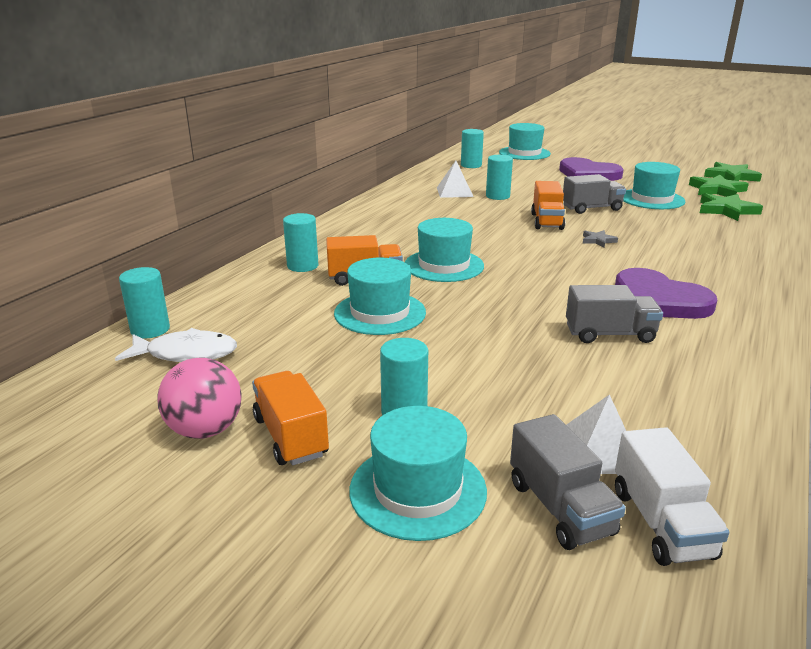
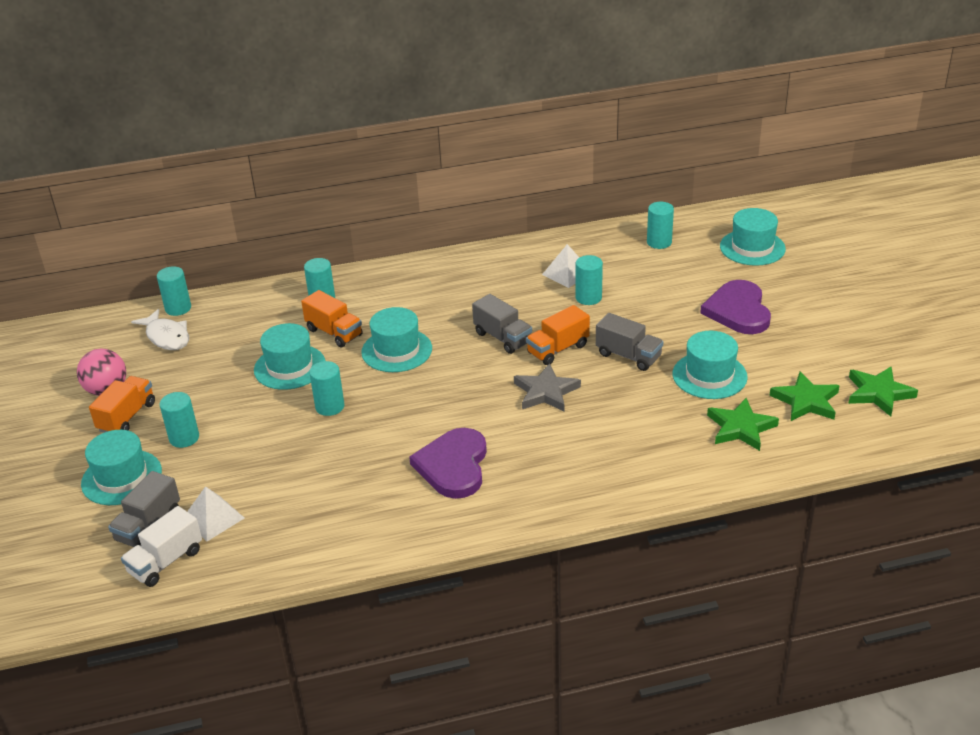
camera: 50 degrees right, 10 degrees up
(481, 317) = (330, 406): none -> turquoise cylinder
(598, 240) = (546, 392): grey star -> grey star, size x1.87
(609, 334) = (366, 466): grey truck -> grey truck (502, 338)

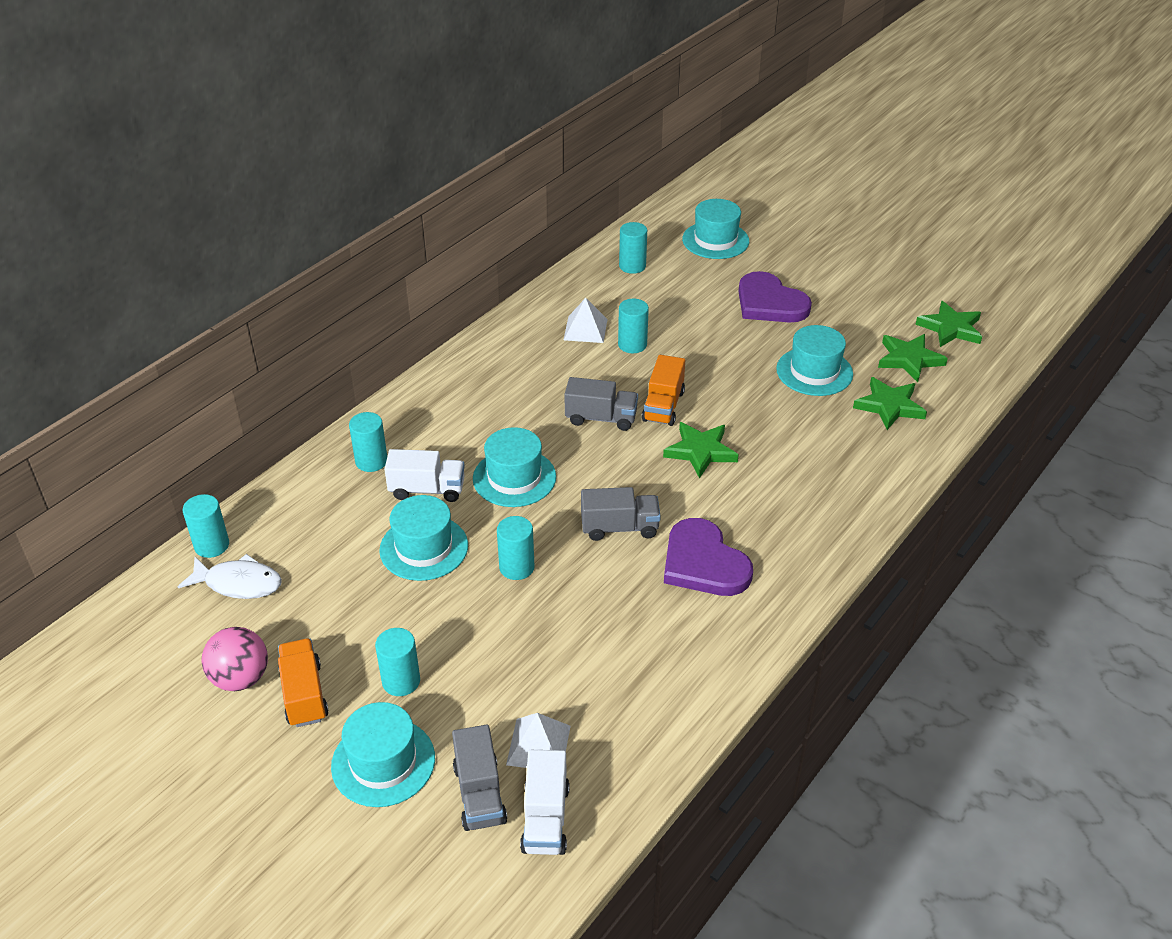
camera: 40 degrees left, 5 degrees up
(334, 332) = (427, 490): orange truck -> white truck
(546, 392) = (700, 451): grey star -> green star
(628, 356) = (730, 384): grey truck -> grey truck (619, 527)

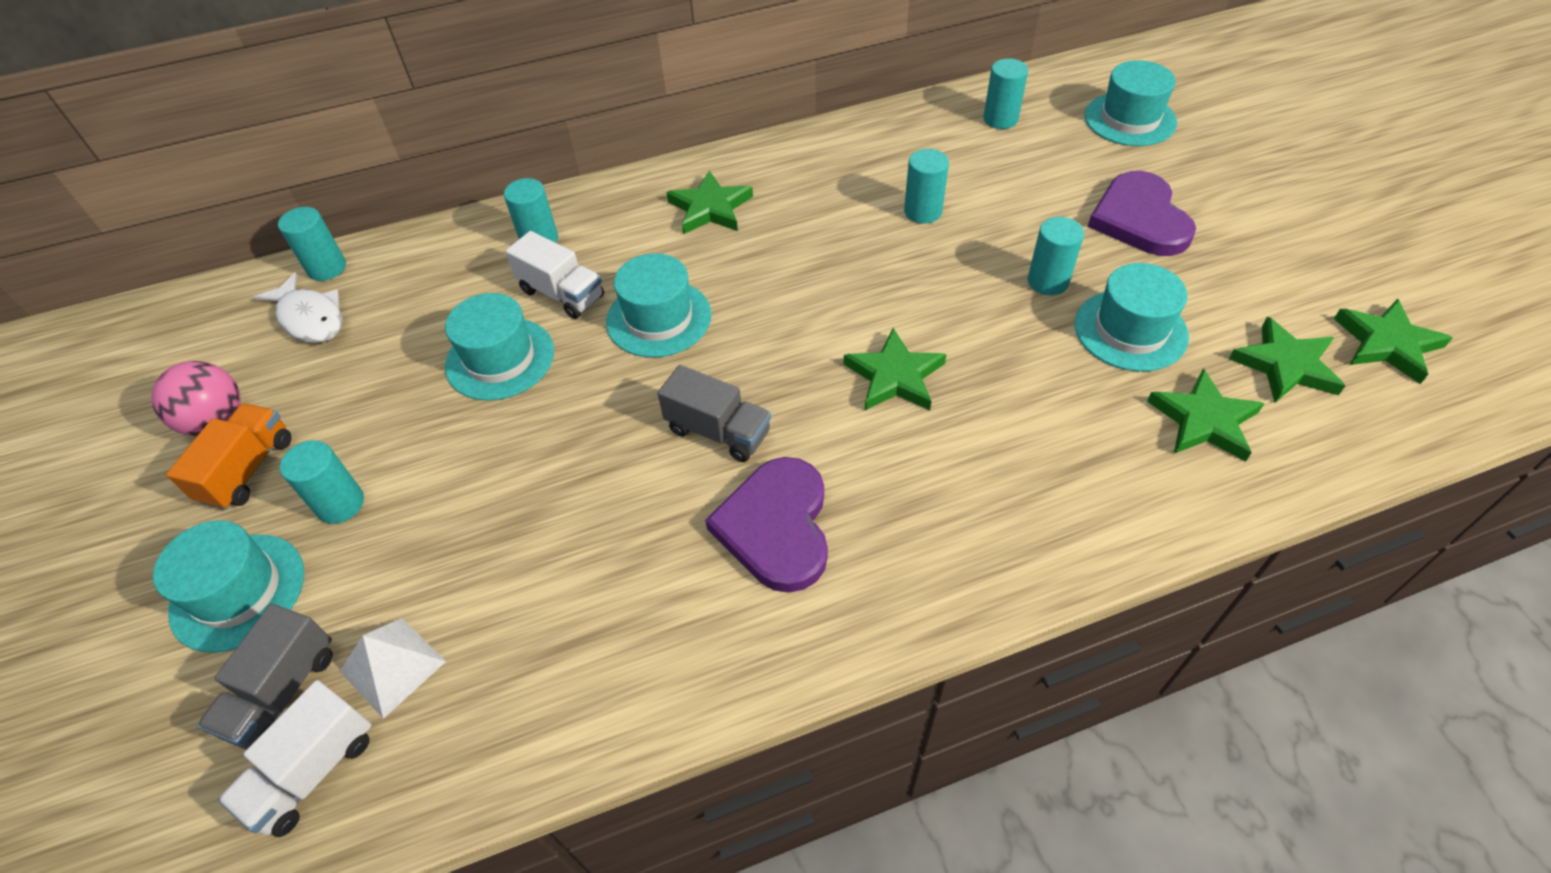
camera: 35 degrees right, 10 degrees up
(482, 393) = (710, 208): none -> green star
(516, 567) = (568, 427): turquoise cylinder -> turquoise cylinder (1048, 281)
(585, 329) = (884, 175): white pyramid -> none
(601, 418) = (812, 286): grey truck -> none
(663, 406) = (897, 300): orange truck -> none

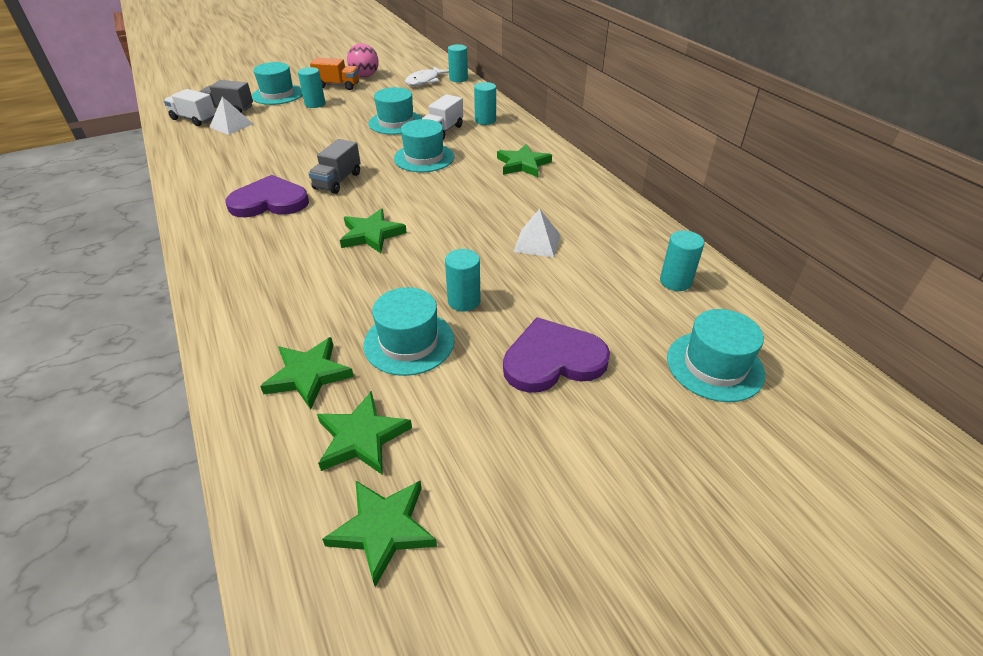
camera: 80 degrees right, 10 degrees down
(923, 211) = (537, 243): turquoise cylinder -> white pyramid

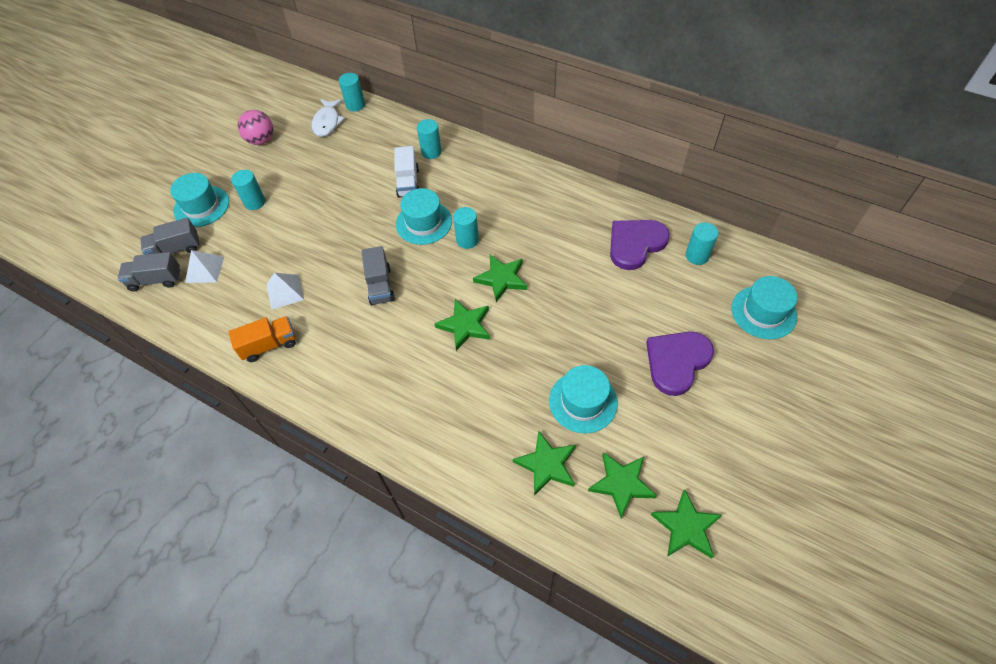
camera: 30 degrees left, 15 degrees up
(194, 119) = (156, 280): white truck -> grey truck
(270, 201) = (348, 337): purple heart -> purple heart (635, 244)
(337, 86) = (248, 166): orange truck -> orange truck (269, 345)
(396, 122) = (357, 191): turquoise hat -> none
(464, 301) = (585, 348): turquoise cylinder -> turquoise cylinder (467, 240)
(523, 164) = (507, 191): green star -> green star (501, 279)
(537, 243) = (586, 269): white pyramid -> white pyramid (284, 292)

